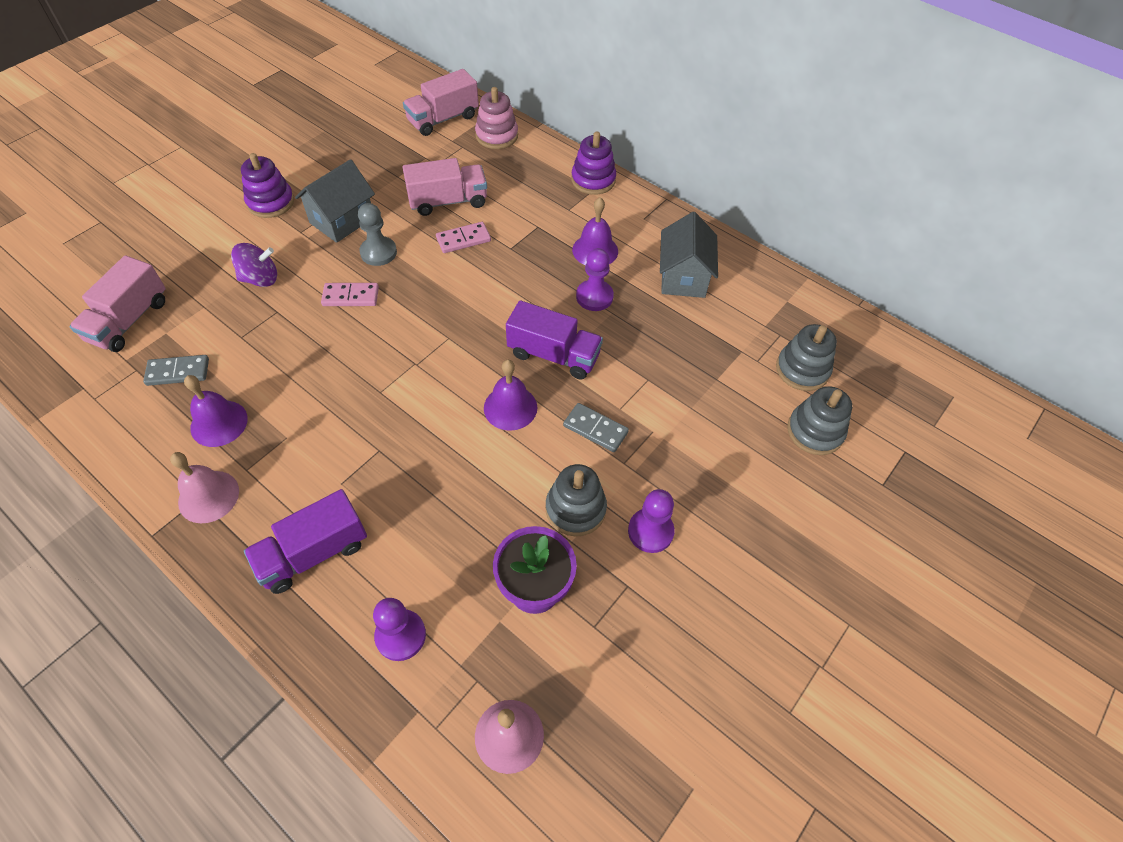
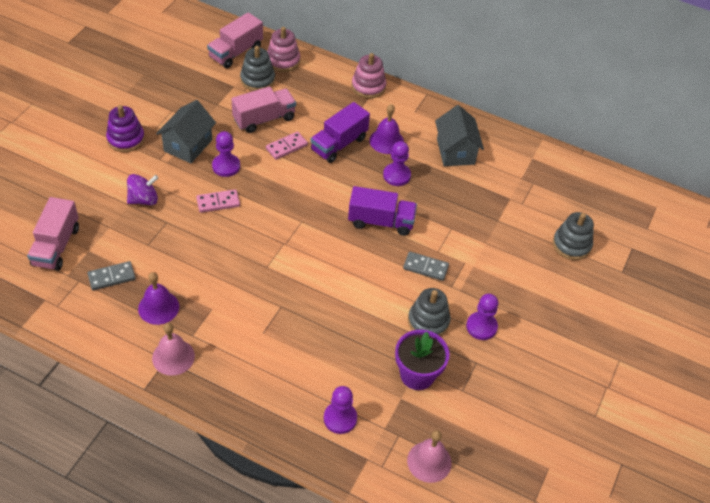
camera: 15 degrees left, 5 degrees down
(313, 553) = (262, 380): purple truck -> purple truck (339, 144)
(378, 252) = (226, 166): grey pawn -> purple pawn
(510, 407) = (362, 262): purple bell -> none
(593, 180) = (368, 86): purple stacking toy -> pink stacking toy
(802, 369) = (553, 205): grey stacking toy -> grey stacking toy (257, 80)

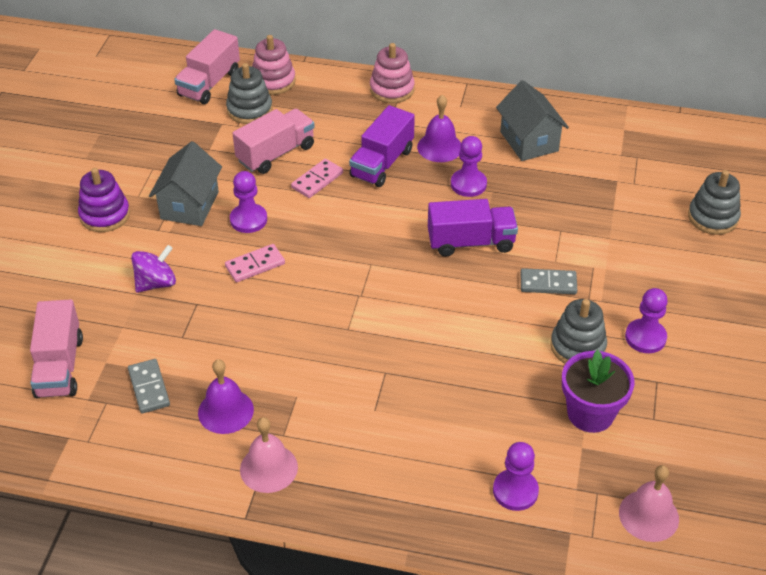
camera: 10 degrees left, 5 degrees down
(111, 277) = (149, 388): grey domino -> grey domino turned 75 degrees counterclockwise

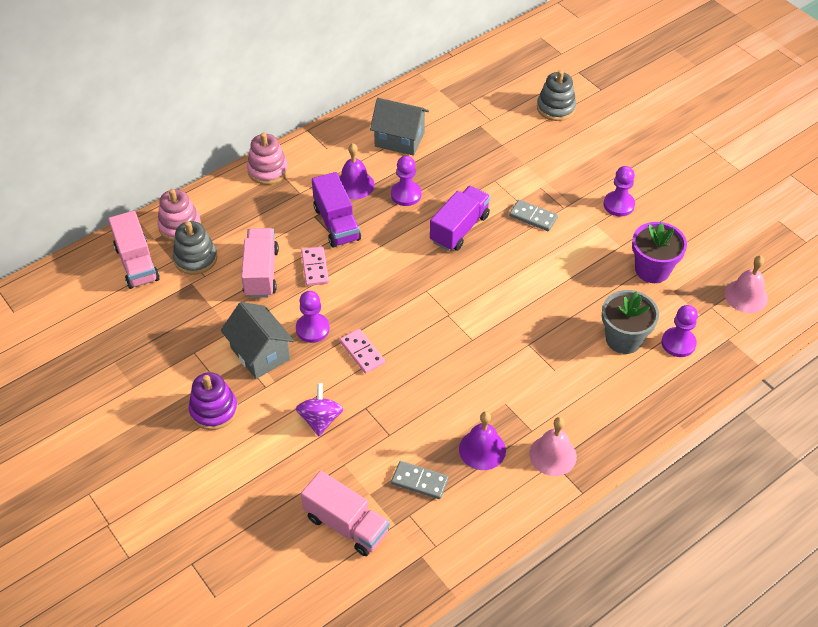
camera: 50 degrees left, 5 degrees up
(255, 265) = (362, 352): pink domino -> pink domino turned 45 degrees counterclockwise
(471, 442) = (623, 339): none -> grey flower pot
(548, 284) = (533, 217): grey domino -> grey domino turned 75 degrees clockwise
(577, 346) = (596, 239): grey stacking toy -> none

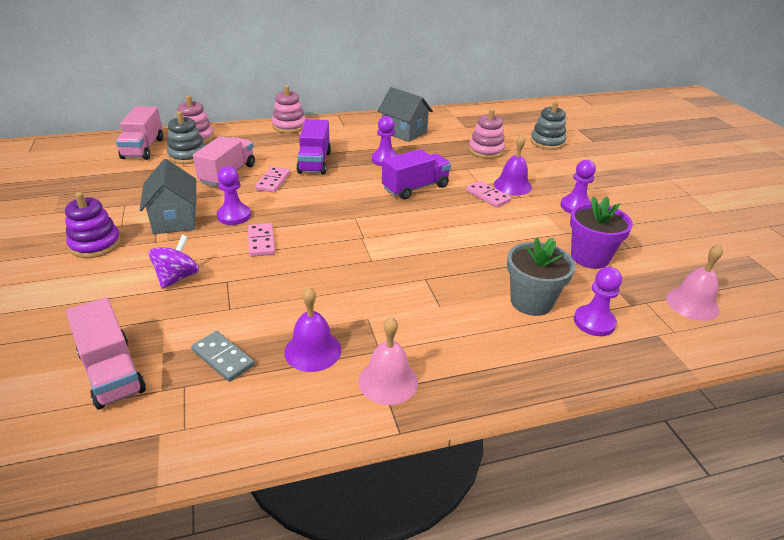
camera: 20 degrees right, 15 degrees down
(354, 185) = (348, 146): purple bell -> purple bell (512, 185)
(500, 144) = (486, 151): none -> pink stacking toy
(533, 217) = (487, 196): grey domino -> pink domino

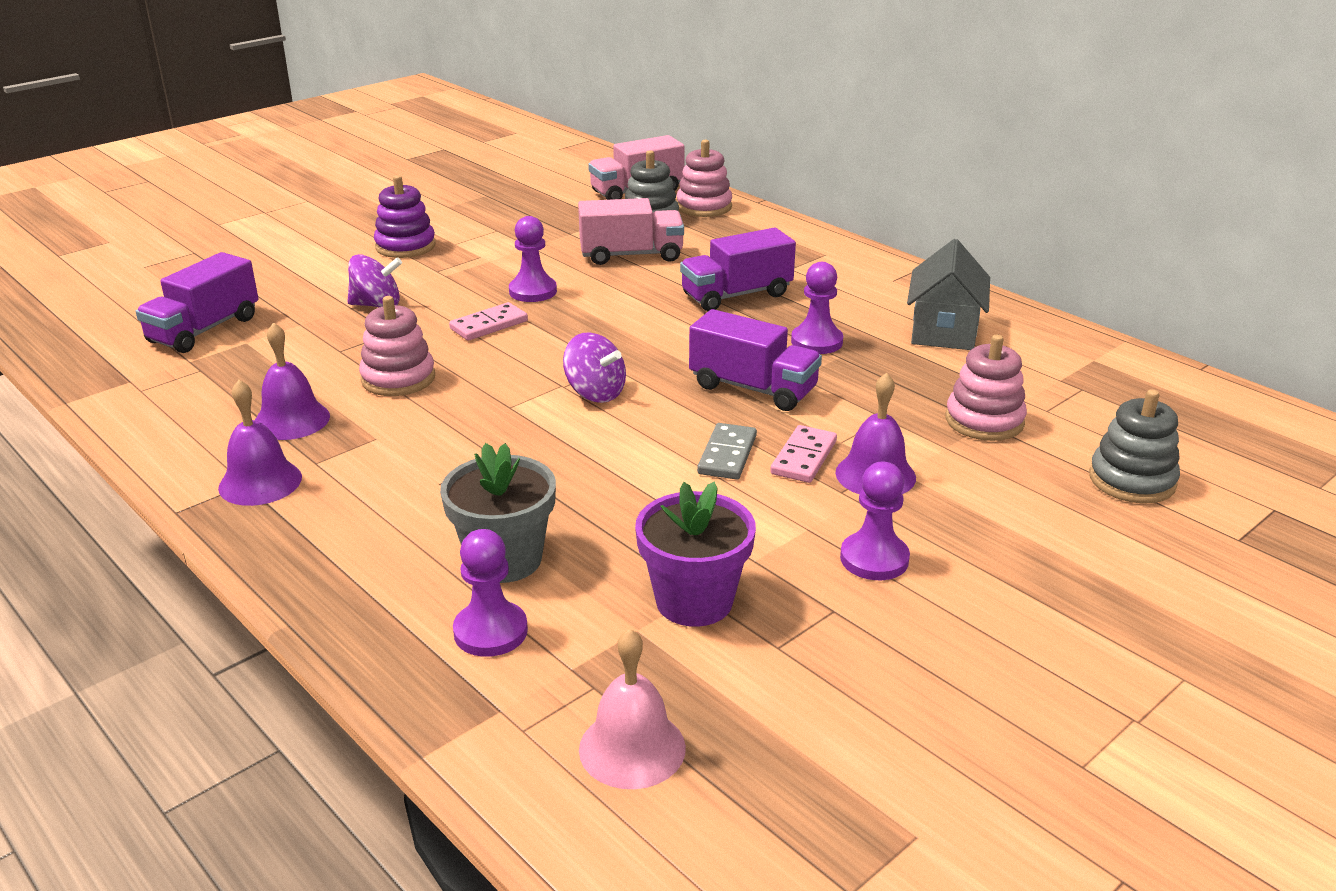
camera: 65 degrees right, 5 degrees down
(112, 372) = (204, 330): pink truck -> purple truck
(175, 219) = (492, 264): grey house -> none
(223, 358) = (252, 374): grey domino -> grey domino (727, 455)
(273, 181) = (646, 286): pink domino -> none
(289, 126) = (827, 246): pink stacking toy -> pink stacking toy (398, 378)
(381, 230) = (595, 393): none -> purple spinning top
(388, 381) = (260, 482): pink bell -> purple bell

